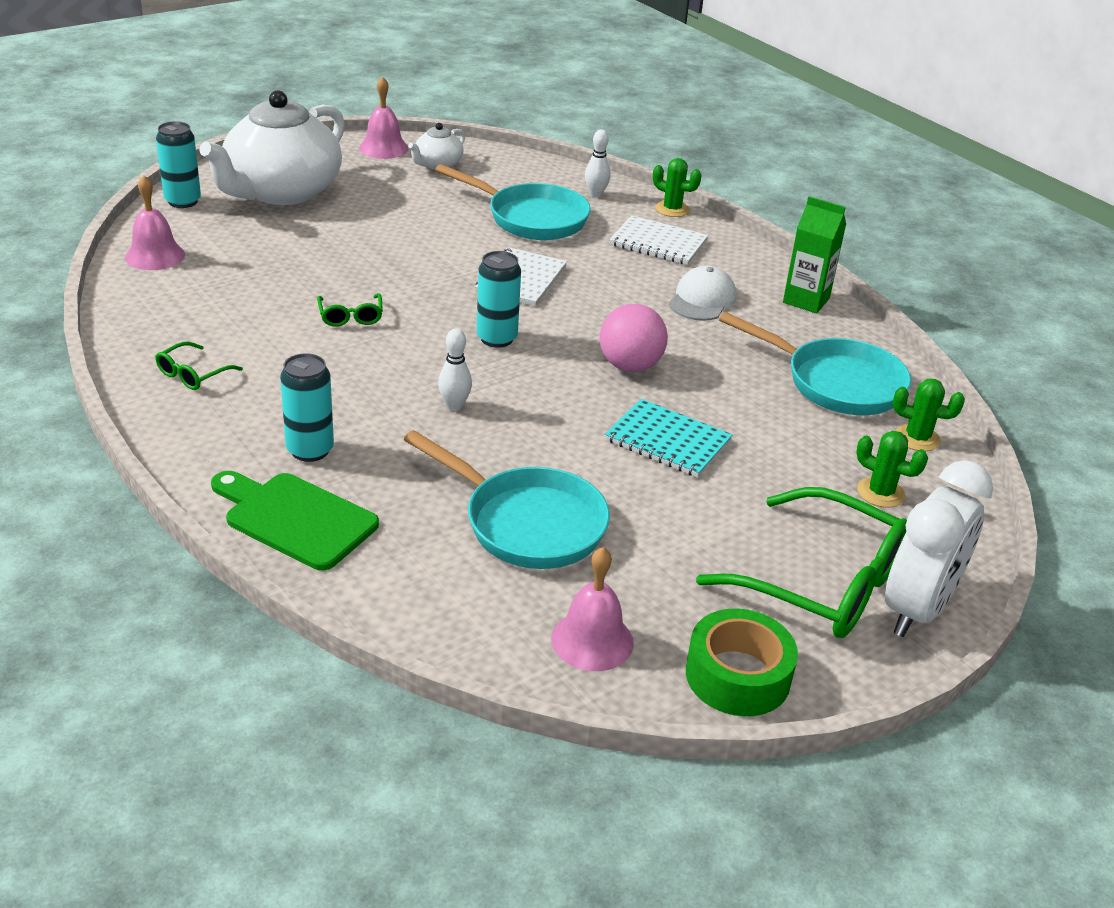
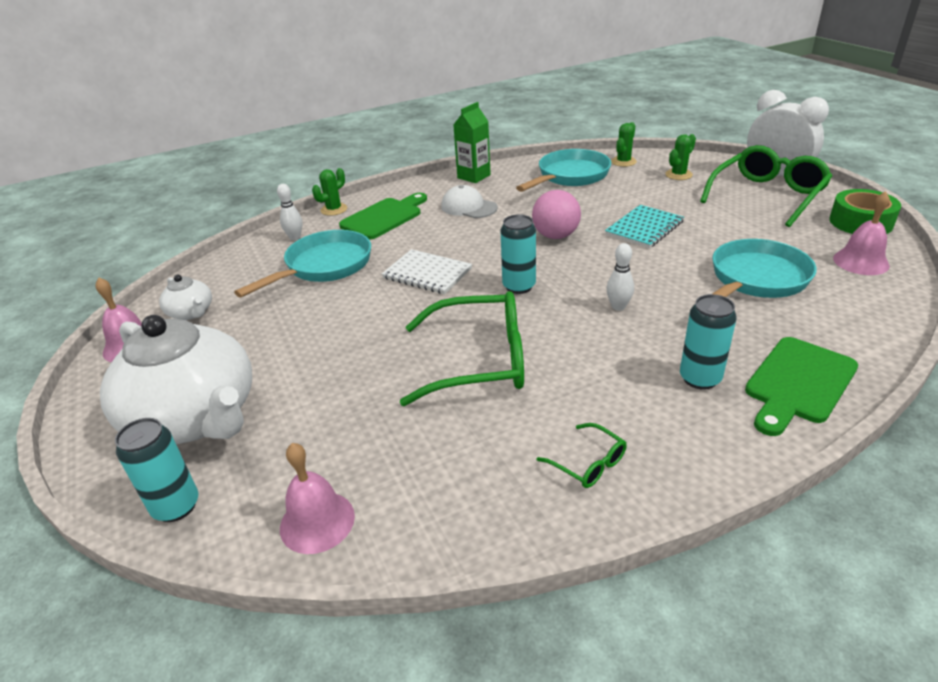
camera: 75 degrees left, 0 degrees up
(351, 316) = (479, 361): green glasses -> green glasses, size x2.26
(658, 243) = (384, 217): white notebook -> green cutting board

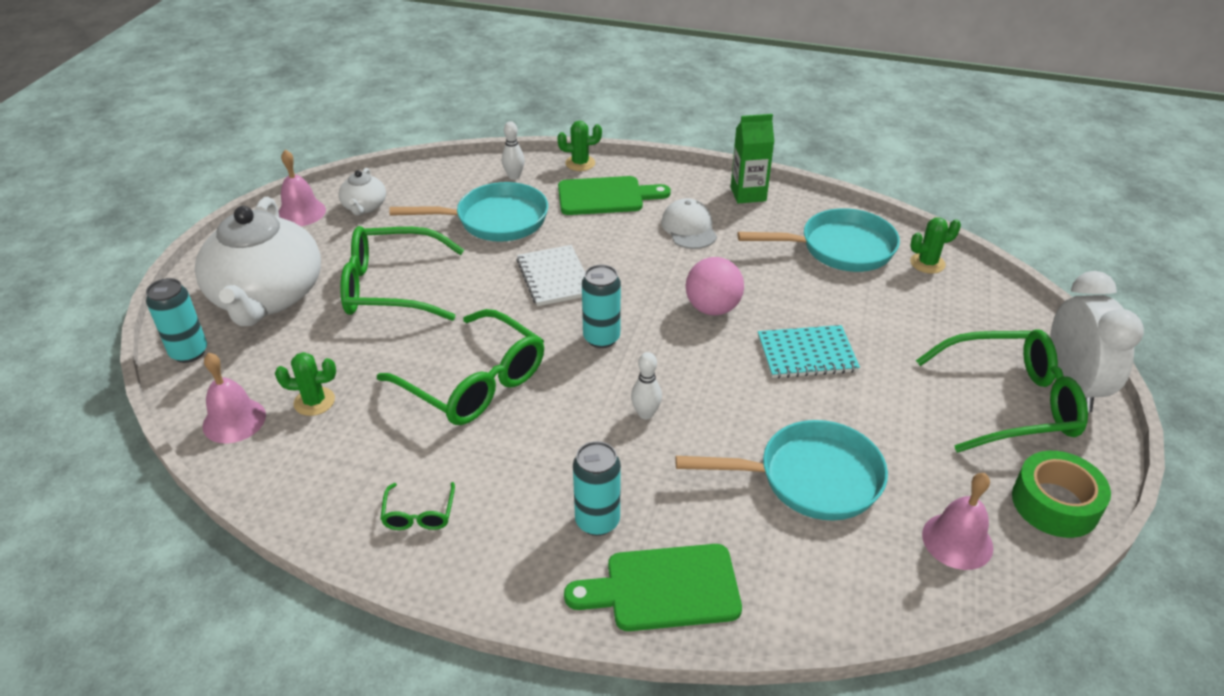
camera: 40 degrees right, 5 degrees up
(307, 346) = (391, 287): none -> green glasses
(678, 175) = (958, 316): green cactus -> green cactus (314, 401)

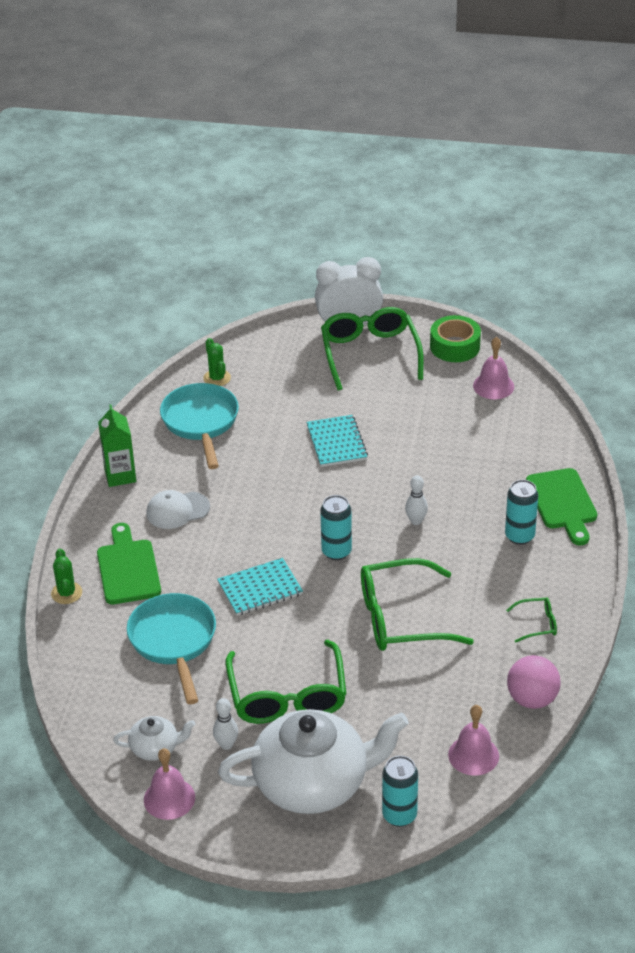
camera: 95 degrees left, 0 degrees up
(314, 401) = (442, 710): green cactus -> none
(474, 382) = (401, 618): green glasses -> green glasses turned 135 degrees counterclockwise
(514, 176) = (93, 640): white bowling pin -> white bowling pin (226, 745)
(554, 277) = (260, 589): white notebook -> turquoise notebook
(712, 308) = (290, 492): pink ball -> pink ball (532, 699)
(810, 478) = (459, 443): turquoise pan -> none

